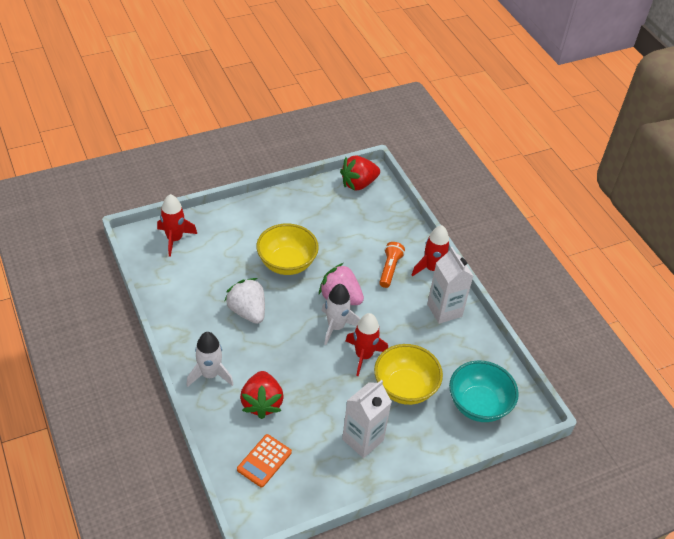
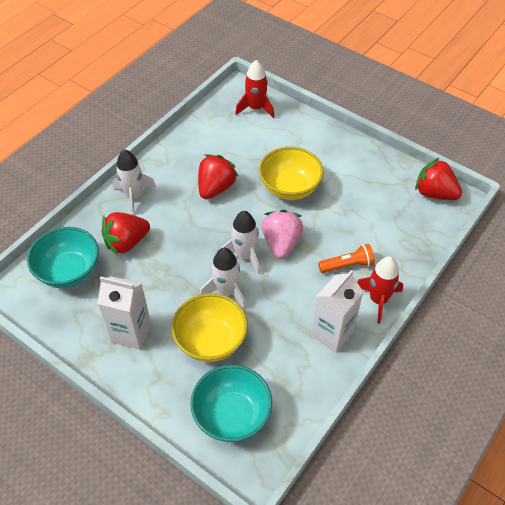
camera: 65 degrees right, 5 degrees up
(247, 311) = (216, 188): white strawberry -> red strawberry
(264, 461) = (69, 272): orange calculator -> turquoise bowl
(363, 356) = (226, 291): red rocket -> white rocket

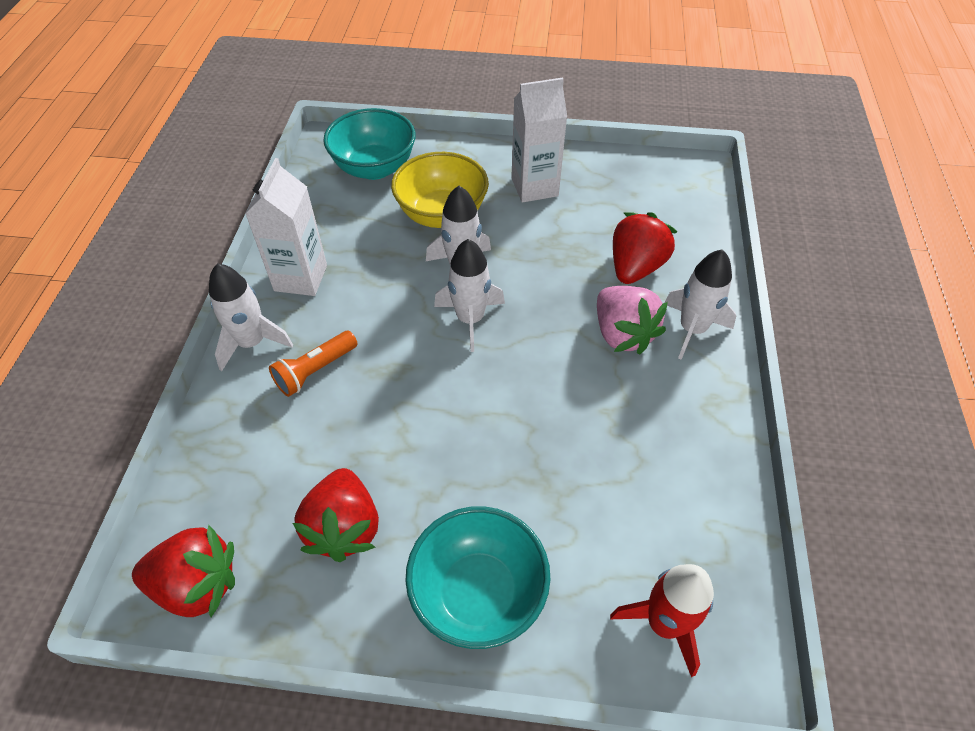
camera: 150 degrees right, 0 degrees up
(69, 272) = (663, 210): turquoise bowl -> turquoise bowl (478, 593)
(216, 188) = (590, 400): red strawberry -> red strawberry (344, 527)
(281, 243) = (430, 359): pink strawberry -> pink strawberry (622, 334)
(290, 188) = (473, 459): yellow bowl -> none
(378, 300) = (252, 343): red rocket -> white rocket

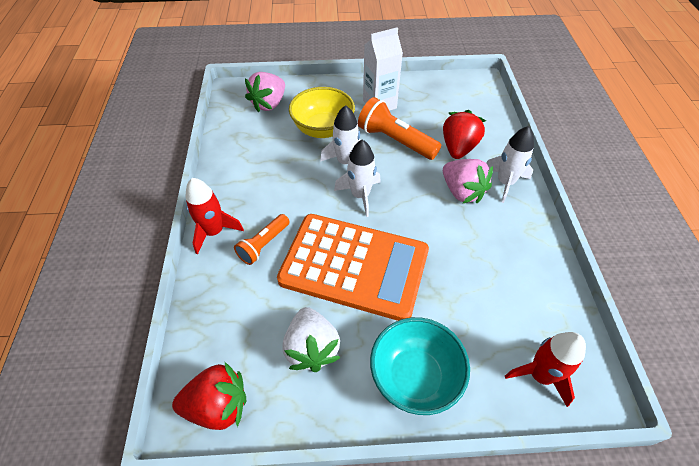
camera: 10 degrees left, 0 degrees up
(252, 343) = (214, 232): white rocket -> red rocket
(300, 278) = (237, 183): white carton -> none
(344, 527) = (312, 348): red strawberry -> white strawberry
(374, 168) = (269, 104): turquoise bowl -> pink strawberry
(434, 421) = (354, 266): none -> orange calculator
(543, 244) = (395, 140): none -> orange flashlight

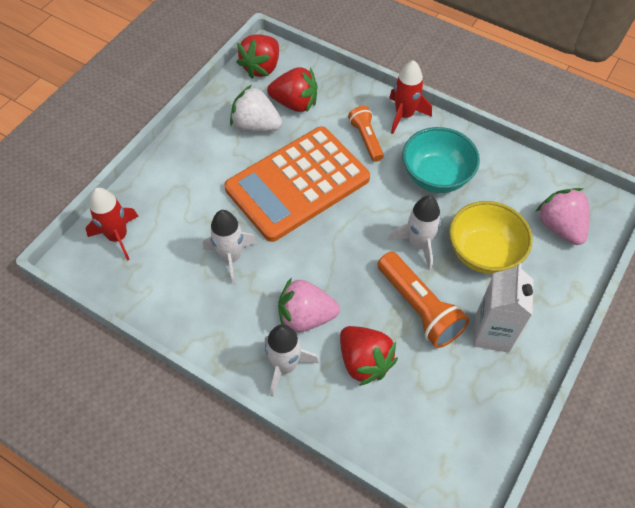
camera: 125 degrees right, 5 degrees up
(255, 331) = (295, 103): none -> red strawberry
(360, 195) = (366, 231): white rocket -> white rocket (231, 258)
(395, 140) = (419, 308): orange flashlight -> orange flashlight turned 75 degrees clockwise
(414, 377) = (186, 167): turquoise bowl -> turquoise bowl (436, 176)

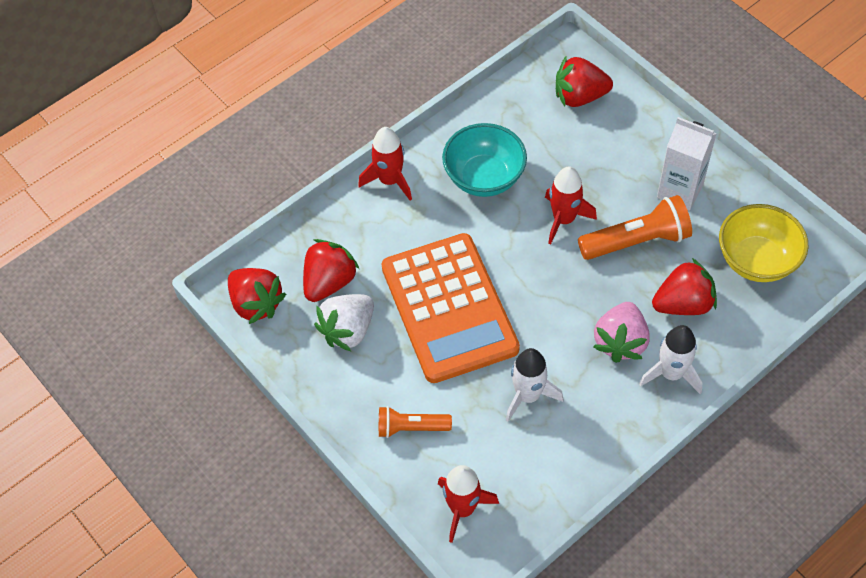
camera: 70 degrees left, 0 degrees up
(366, 139) = (410, 226): orange flashlight -> orange flashlight (411, 428)
(418, 244) = (564, 219): white rocket -> red rocket
(483, 253) = (590, 168): yellow bowl -> yellow bowl (756, 260)
(560, 227) = (579, 96): pink strawberry -> red strawberry

